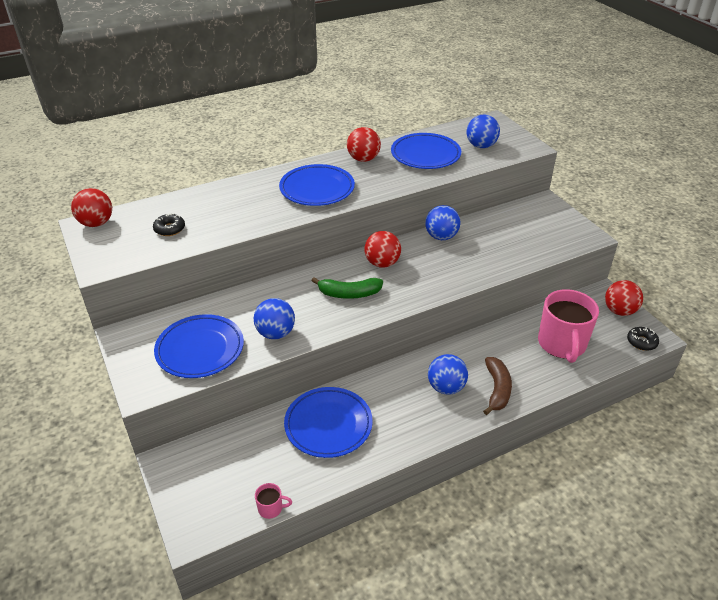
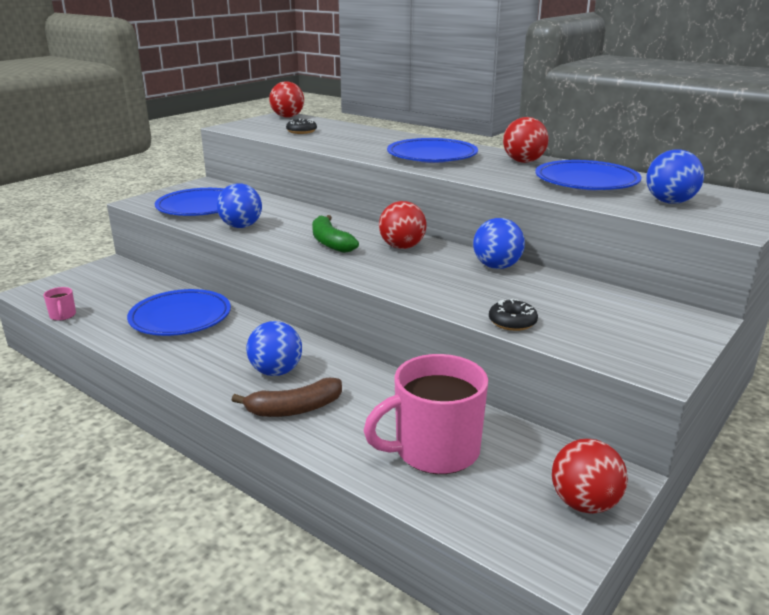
camera: 65 degrees right, 15 degrees down
(641, 342) = (520, 544): black donut -> black donut (512, 322)

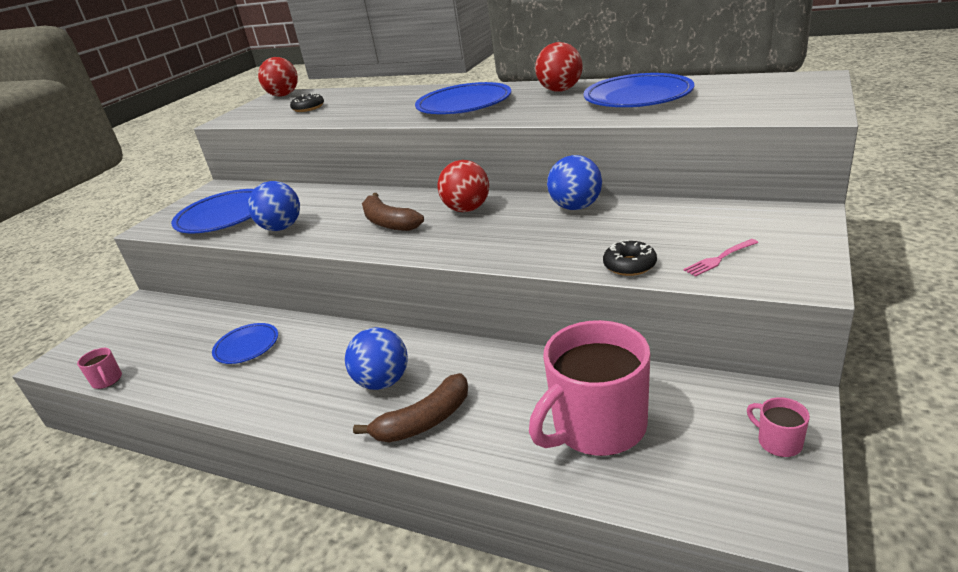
camera: 10 degrees left, 5 degrees up
(180, 318) = (247, 346): blue plate -> blue plate, size x0.58
(330, 242) = (389, 222): green banana -> brown banana
(584, 503) = (778, 442): red ball -> pink mug
(594, 335) = (719, 258): none -> pink fork
(670, 202) = (734, 100): blue ball -> none

